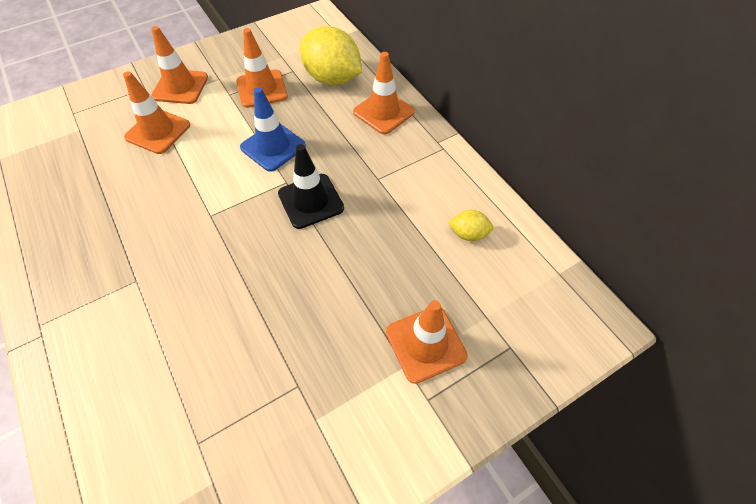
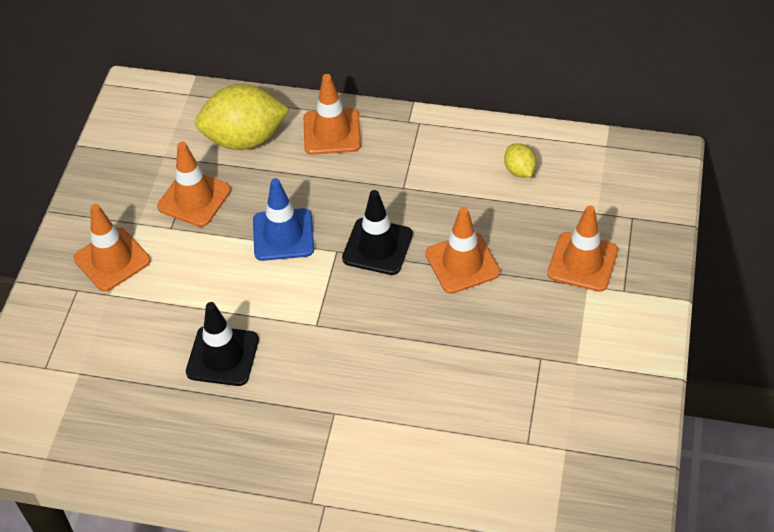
camera: 45 degrees left, 5 degrees down
(142, 185) = (222, 356): none -> black traffic cone
(158, 131) = (160, 310): orange traffic cone -> orange traffic cone (462, 263)
(468, 234) = (519, 170): yellow lemon -> yellow lemon turned 75 degrees counterclockwise

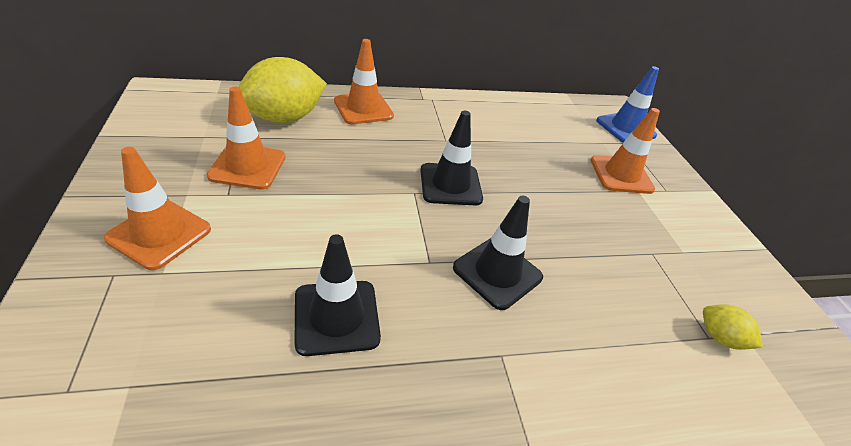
camera: 30 degrees left, 10 degrees down
(283, 235) = (355, 186): blue traffic cone -> blue traffic cone (625, 128)
(370, 346) = (497, 272): none -> black traffic cone
(462, 263) = (531, 188): orange traffic cone -> none
(519, 170) = (527, 121): yellow lemon -> yellow lemon (720, 338)

